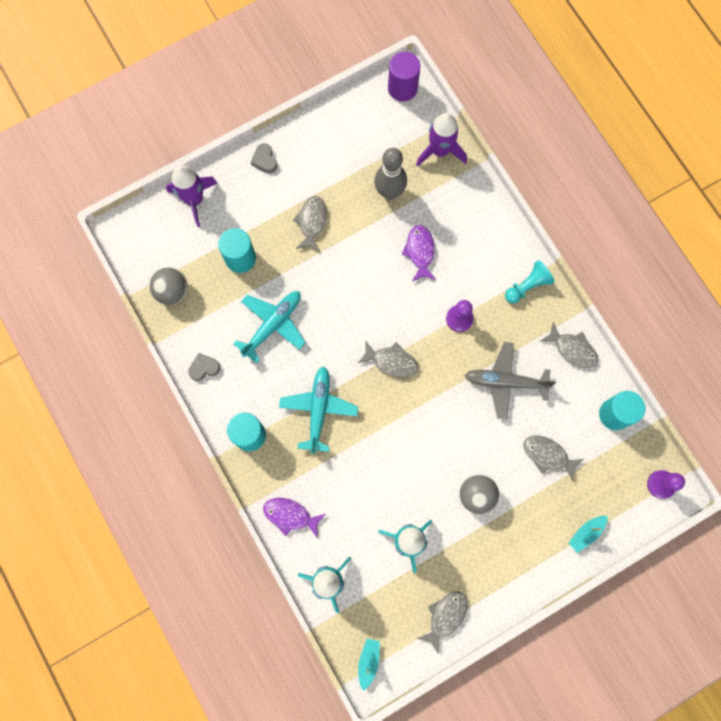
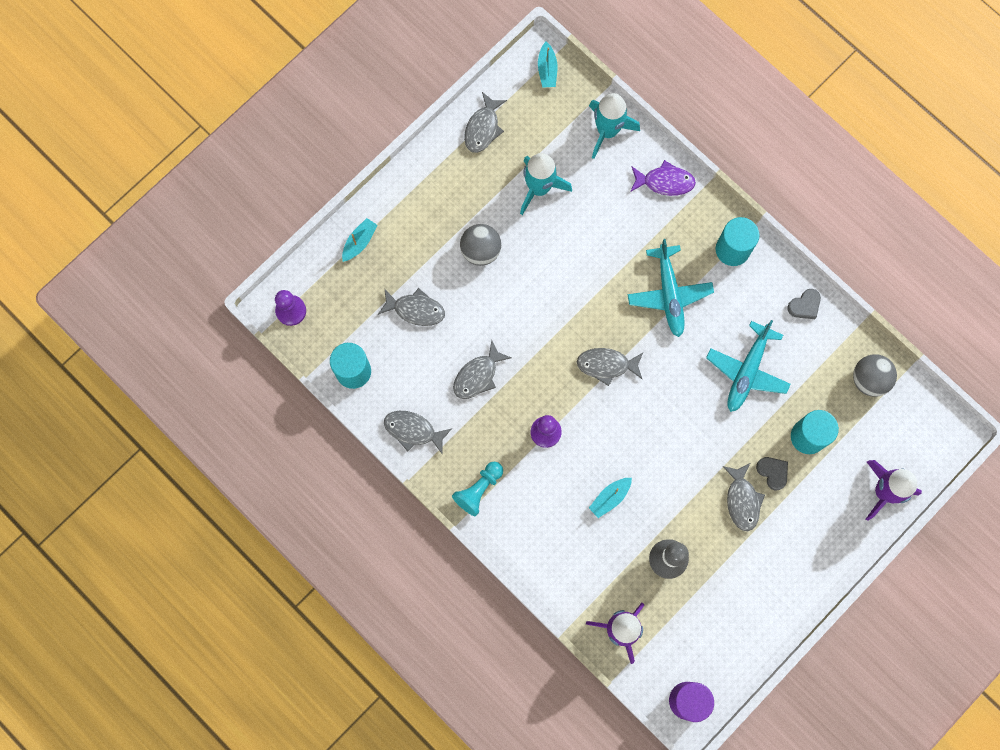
camera: 165 degrees right, 0 degrees up
(264, 160) = (821, 562): grey heart -> grey heart (772, 472)
(420, 252) = (610, 498): purple fish -> turquoise boat
(506, 382) = (478, 375): grey plane -> grey fish

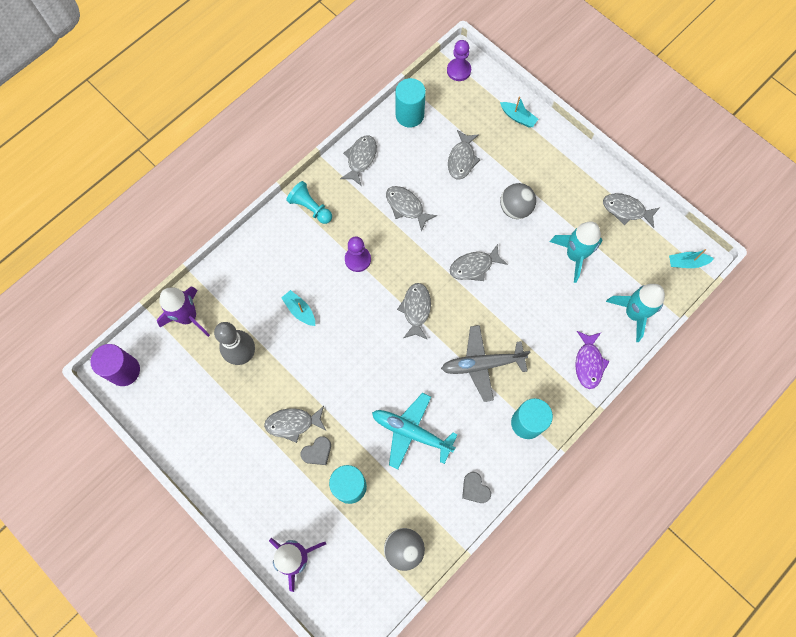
camera: 90 degrees right, 5 degrees down
(553, 299) = (474, 266): none -> grey fish
(669, 294) = (482, 364): turquoise plane -> grey plane

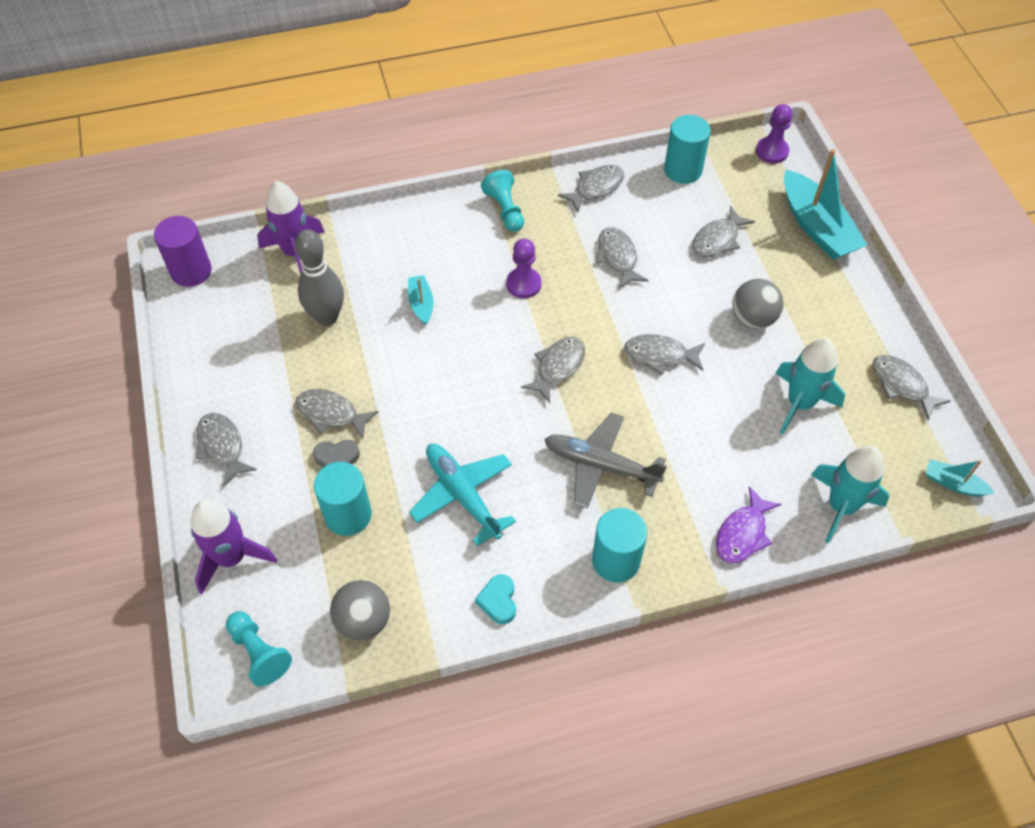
camera: 30 degrees right, 15 degrees down
(237, 486) = (222, 446): none -> grey fish
(355, 606) = (259, 652): none -> turquoise pawn
(475, 489) = (498, 601): grey heart -> turquoise heart
(518, 117) = (817, 227): turquoise boat -> turquoise boat, size x2.07

